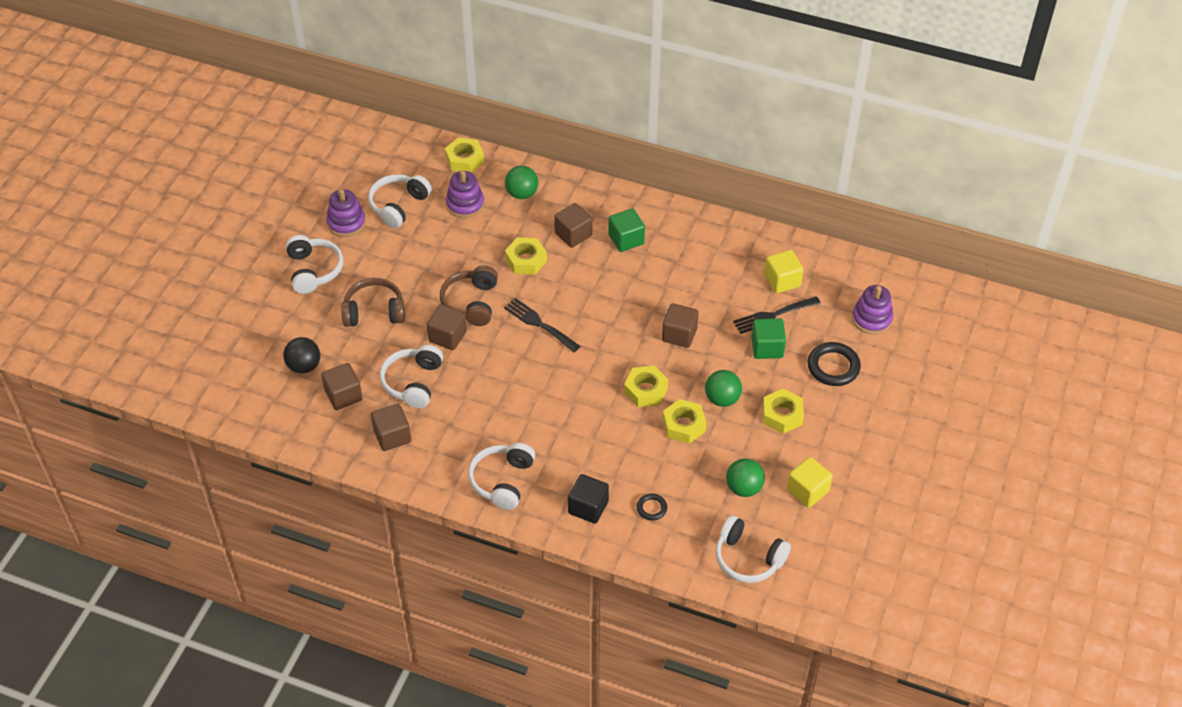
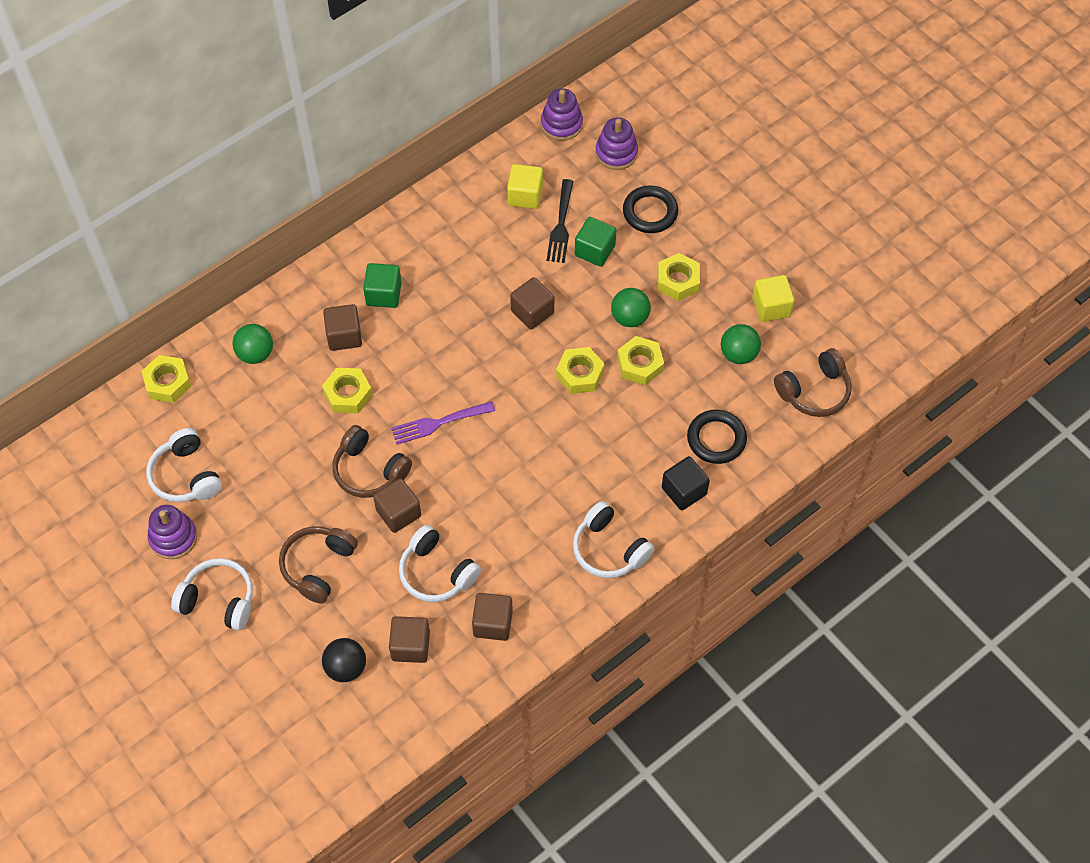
camera: 60 degrees left, 10 degrees up
(465, 204) = (231, 412): purple stacking toy -> purple stacking toy (561, 124)
(539, 324) = (438, 423): black fork -> purple fork
(651, 508) = (716, 439): black ring -> black ring, size x1.83
(748, 558) = (814, 391): white headphones -> brown headphones

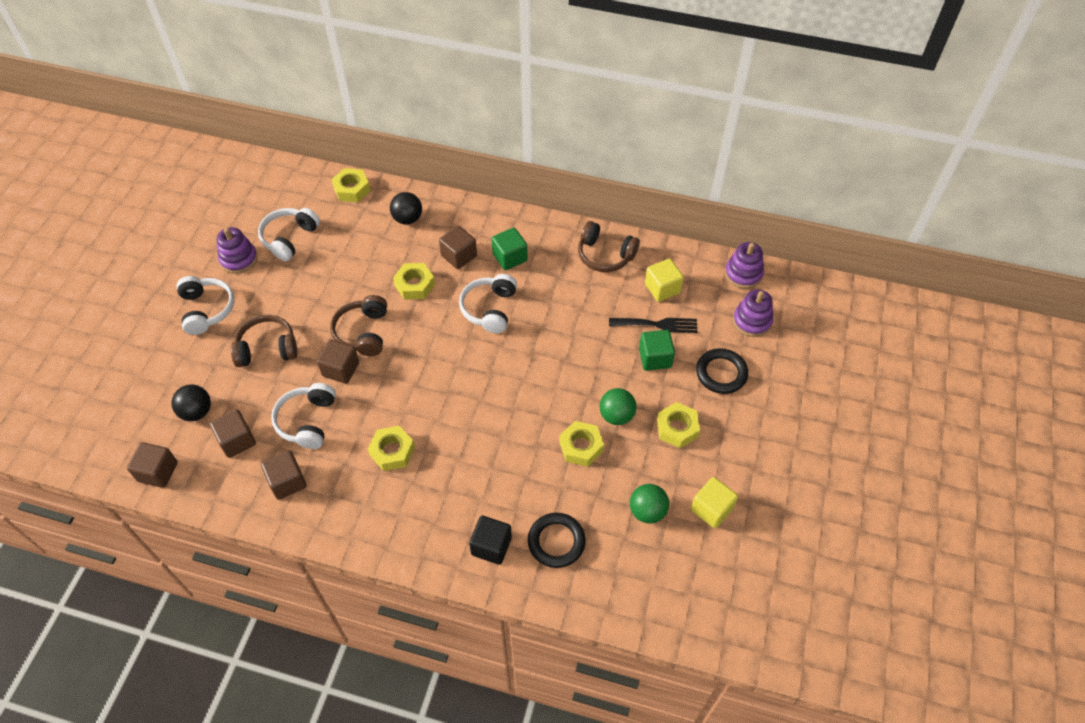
camera: 55 degrees right, 5 degrees down
(255, 354) = (407, 219): green ball -> black ball
(438, 423) = (431, 349): purple fork -> none
(532, 312) = (568, 351): brown cube -> brown cube (158, 472)
(561, 225) = (657, 324): black fork -> black fork turned 150 degrees counterclockwise
(580, 374) = (540, 412): yellow nut -> yellow nut (392, 451)
(609, 549) = (402, 523): white headphones -> white headphones (490, 309)
(814, 391) = (659, 591): brown headphones -> brown headphones (605, 255)

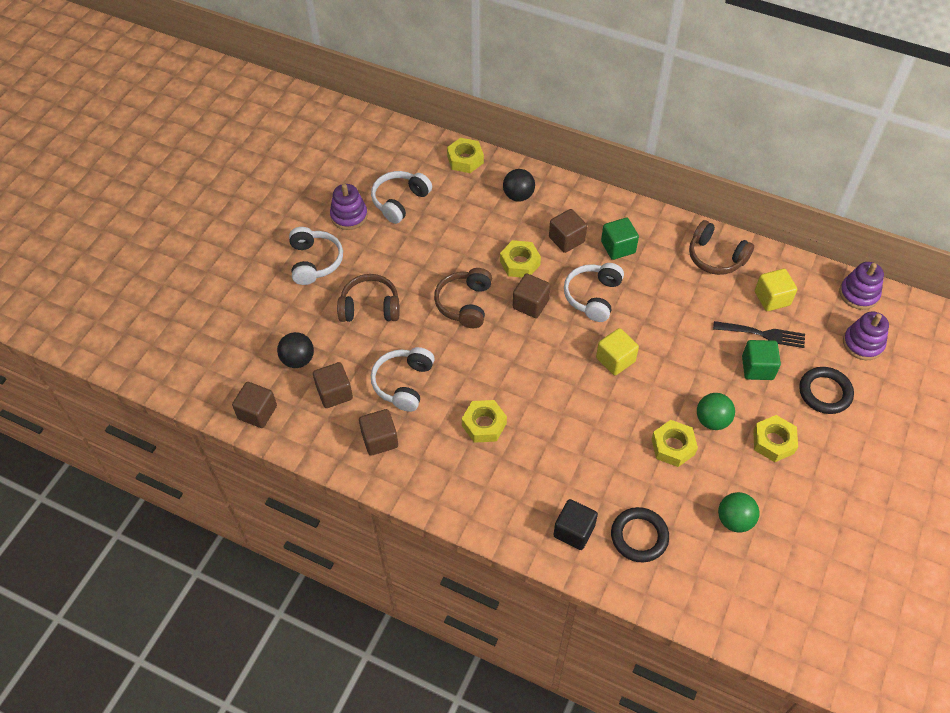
camera: 10 degrees right, 0 degrees up
(341, 369) = (440, 337): brown cube -> brown cube (530, 304)
(711, 509) = (801, 528): yellow cube -> yellow cube (615, 360)

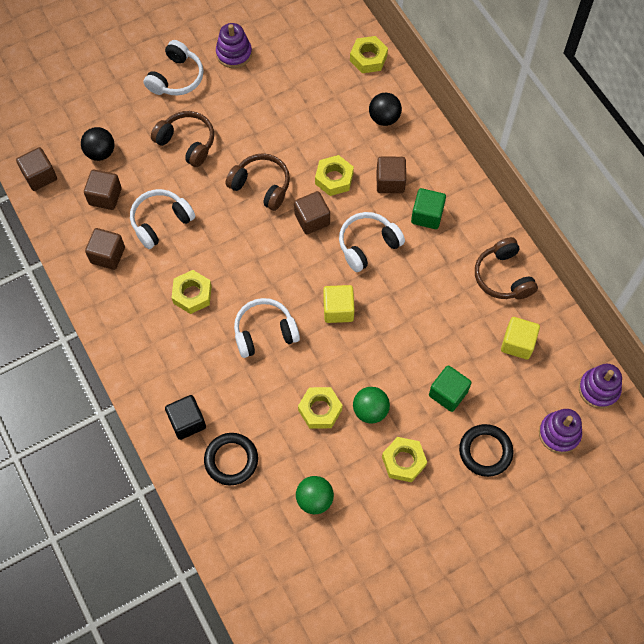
camera: 35 degrees right, 10 degrees up
(400, 201) = (284, 65): white headphones -> white headphones (264, 332)
(465, 303) = (261, 186): brown headphones -> brown headphones turned 75 degrees clockwise
(763, 334) = (480, 369): black fork -> none

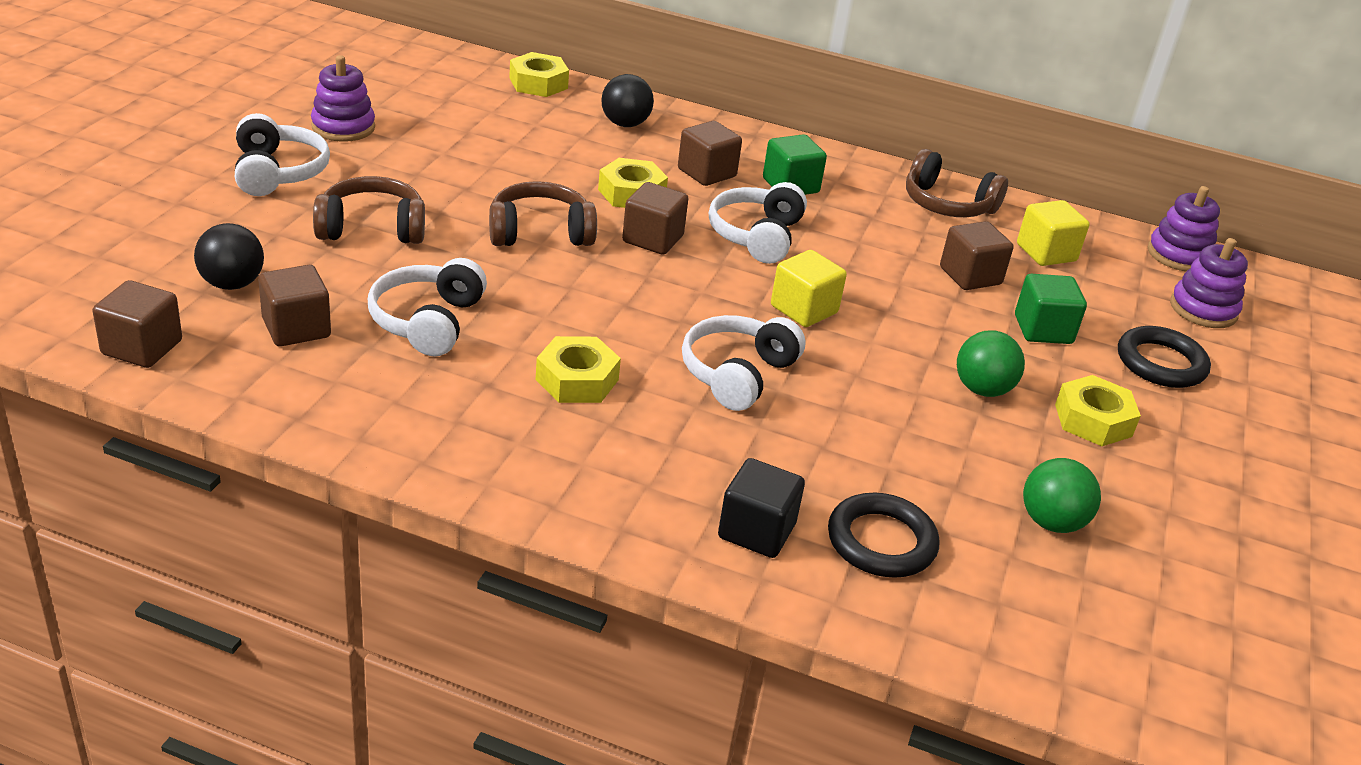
camera: 45 degrees left, 30 degrees down
(107, 255) = (379, 392): brown cube -> brown cube (970, 276)
(320, 410) = (921, 420): yellow nut -> none

